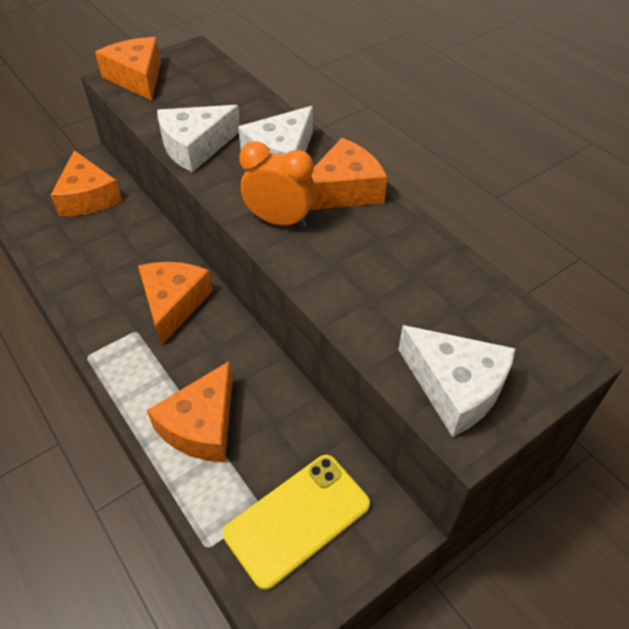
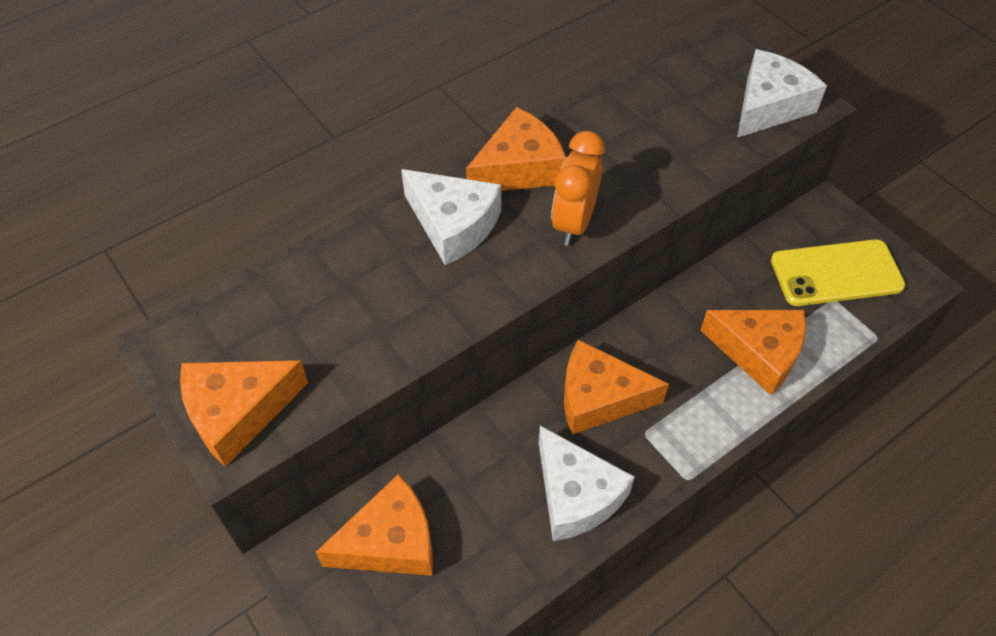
camera: 90 degrees left, 5 degrees up
(195, 147) = (430, 315): white cheese -> white cheese (576, 495)
(297, 519) = (836, 273): yellow phone -> yellow phone turned 60 degrees counterclockwise
(344, 190) = (519, 168): orange cheese -> orange cheese turned 90 degrees clockwise

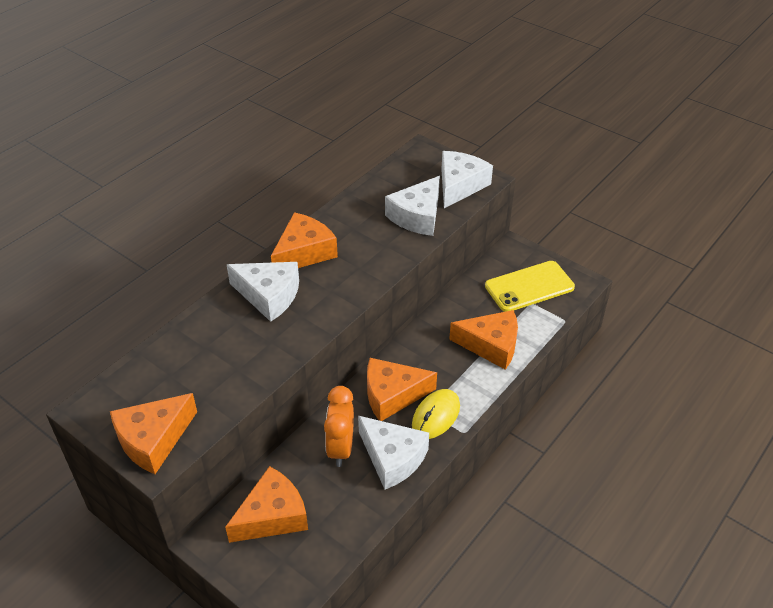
camera: 15 degrees left, 10 degrees down
(574, 223) = (350, 279): orange clock -> orange clock (341, 448)
(653, 444) = (436, 416): none -> yellow mouse
(695, 143) = (417, 216): none -> white cheese

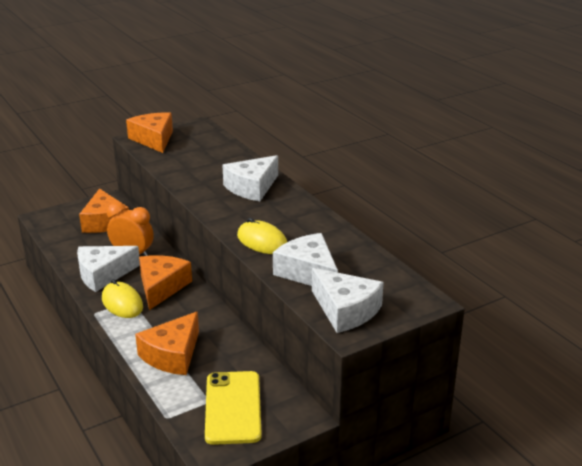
camera: 110 degrees right, 15 degrees down
(304, 252) = (293, 208): orange cheese -> none
(380, 257) = (262, 241): none -> yellow mouse

